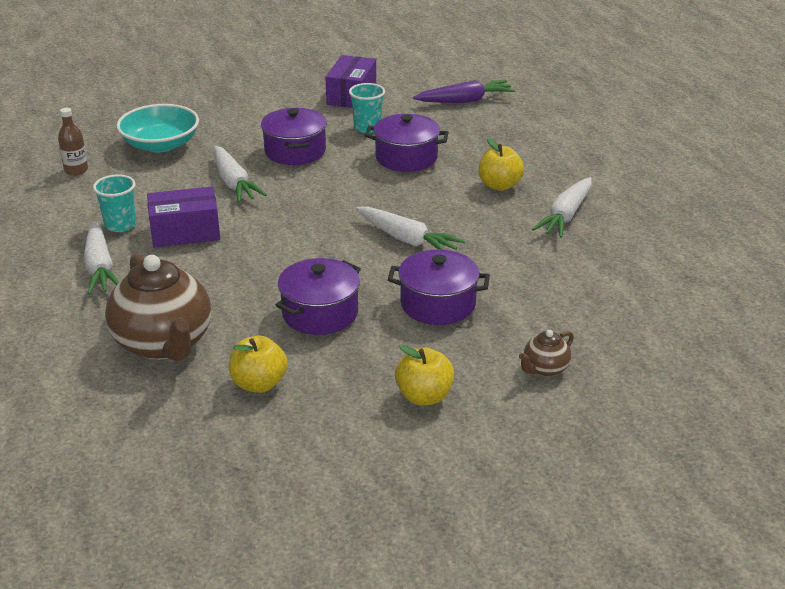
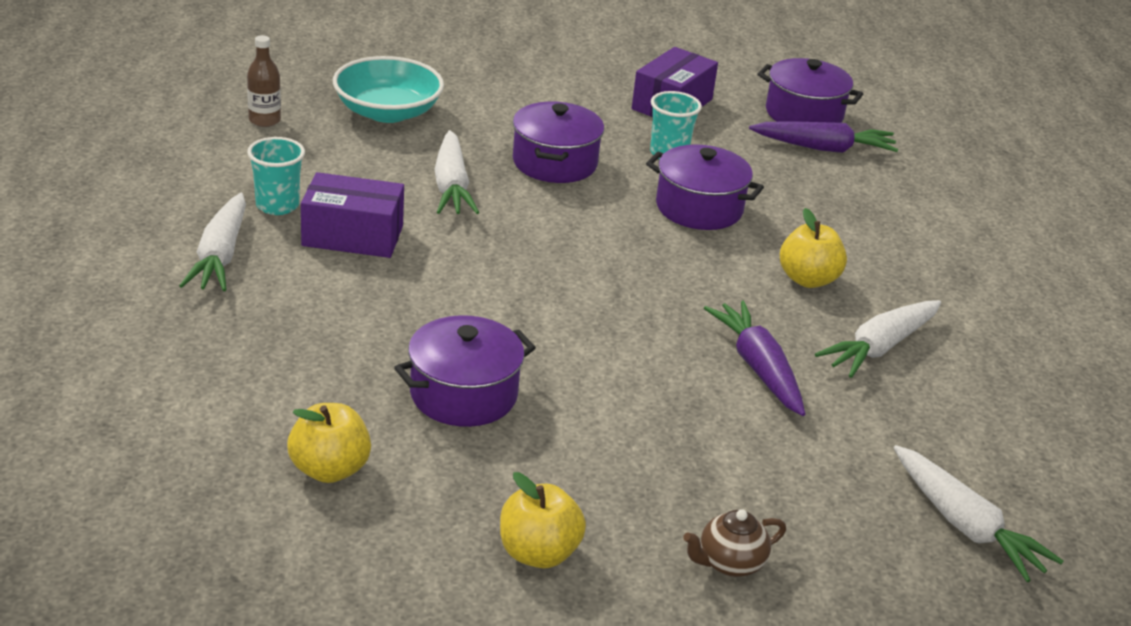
camera: 15 degrees right, 0 degrees up
(164, 344) = (240, 379): brown teapot -> none
(407, 239) = (637, 323): white carrot -> white carrot (965, 526)
(438, 304) = (629, 426): purple pot -> purple pot (804, 114)
(498, 247) = (758, 367): none -> purple carrot

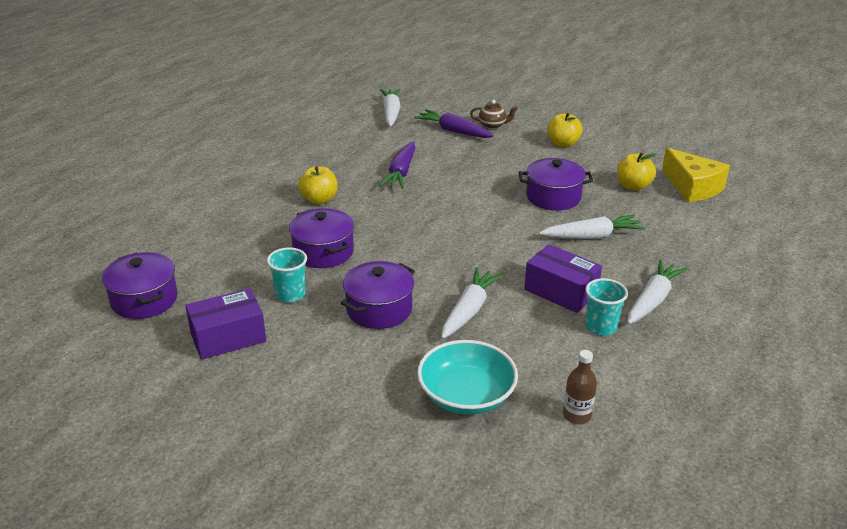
camera: 145 degrees left, 0 degrees up
(206, 507) = (692, 187): none -> yellow cheese
(824, 148) = (178, 269): purple carrot -> purple carrot (453, 131)
(879, 348) = (331, 165): white carrot -> white carrot (592, 236)

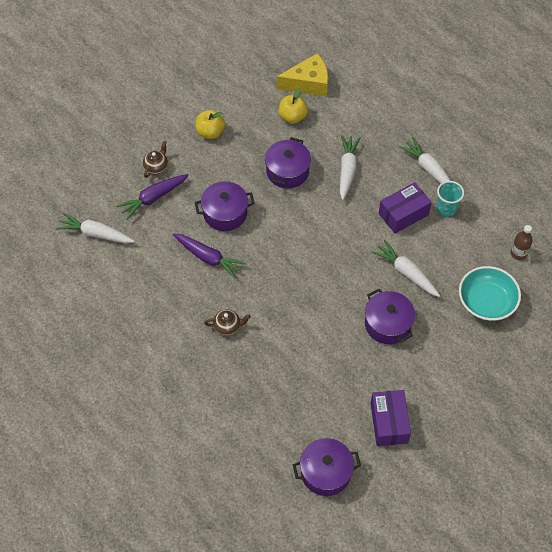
camera: 70 degrees left, 25 degrees up
(290, 294) = (352, 374): turquoise cup -> none
(319, 199) = (227, 327): yellow apple -> brown teapot
(323, 252) = (305, 341): purple pot -> purple pot (225, 213)

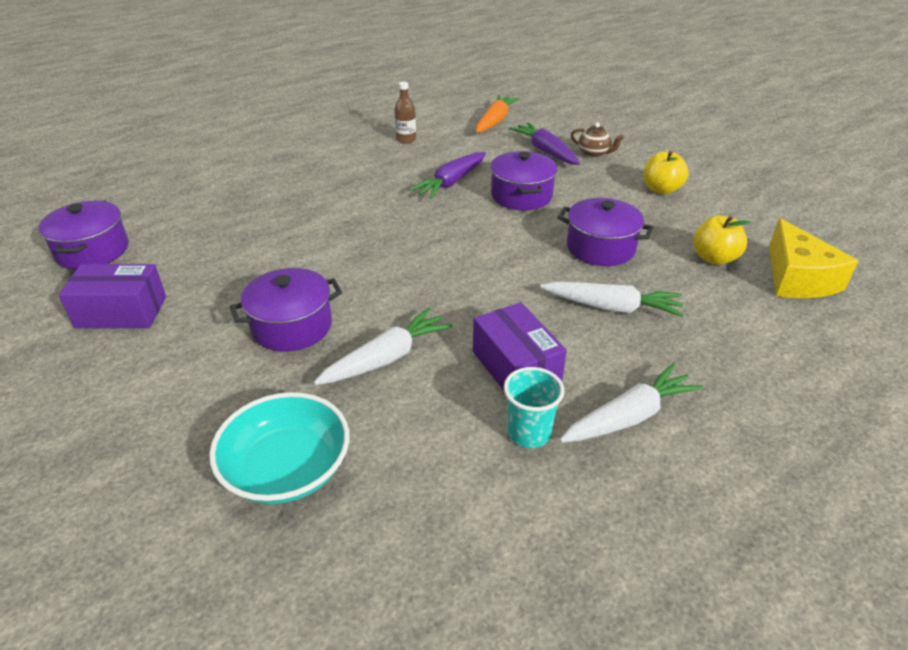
camera: 95 degrees right, 20 degrees down
(95, 234) = (495, 121): white carrot -> orange carrot
(227, 327) = (344, 192): brown teapot -> none
(518, 253) = (395, 552): brown bottle -> brown bottle (406, 139)

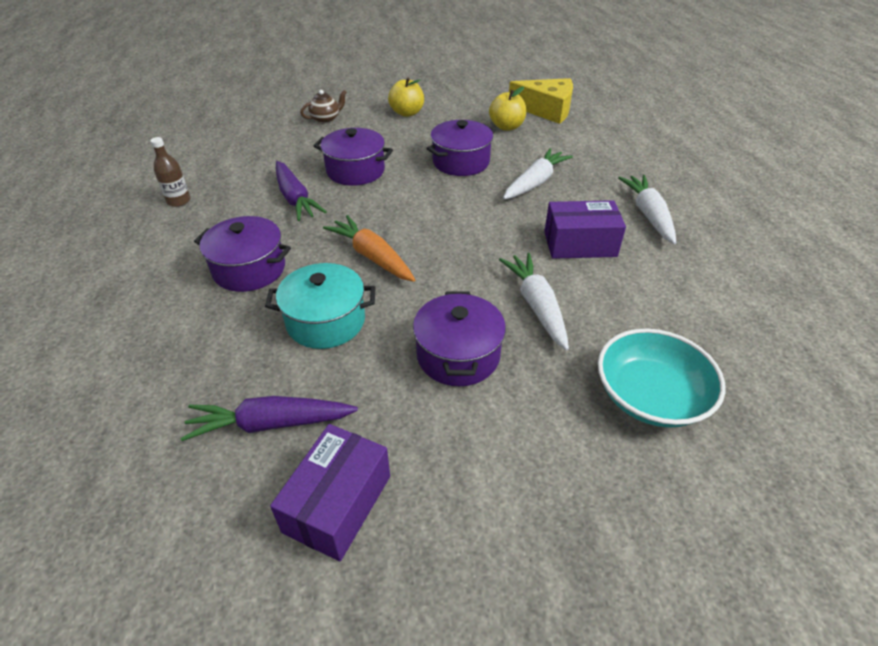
camera: 65 degrees left, 5 degrees up
(92, 251) = (156, 529): purple pot -> purple pot (249, 269)
(301, 248) = (326, 321): none -> turquoise pot
(495, 121) = (209, 143): orange carrot -> orange carrot (372, 256)
(529, 433) = (650, 259): turquoise cup -> none
(545, 151) = (296, 137): purple carrot -> purple carrot (270, 424)

